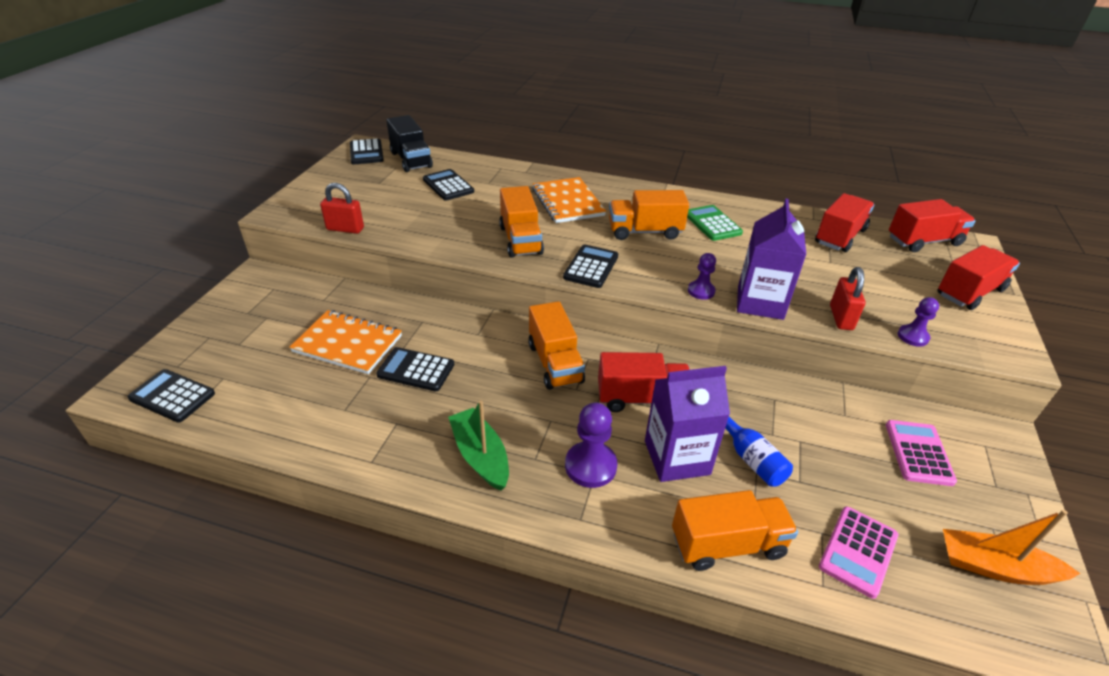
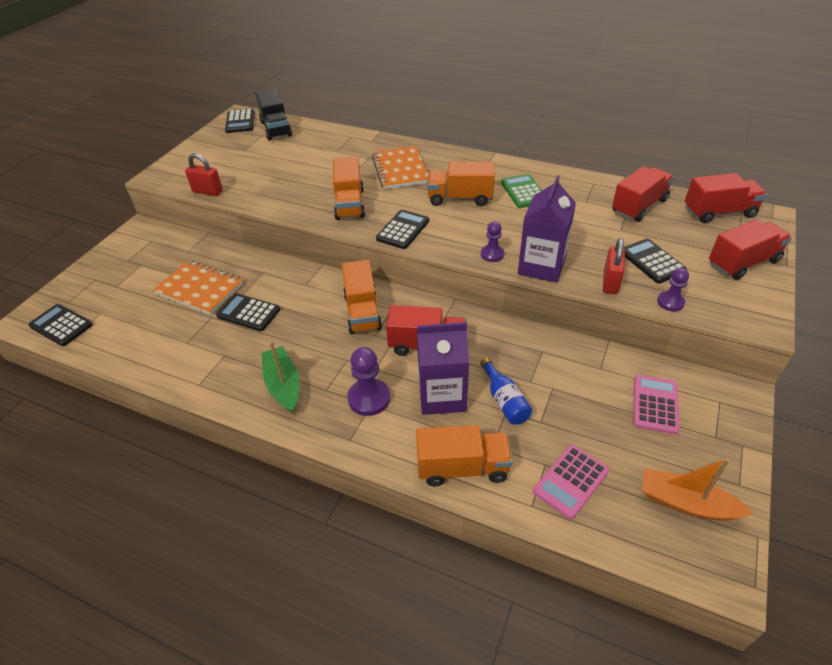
camera: 10 degrees right, 5 degrees up
(448, 186) = (301, 153): black calculator -> black calculator (652, 261)

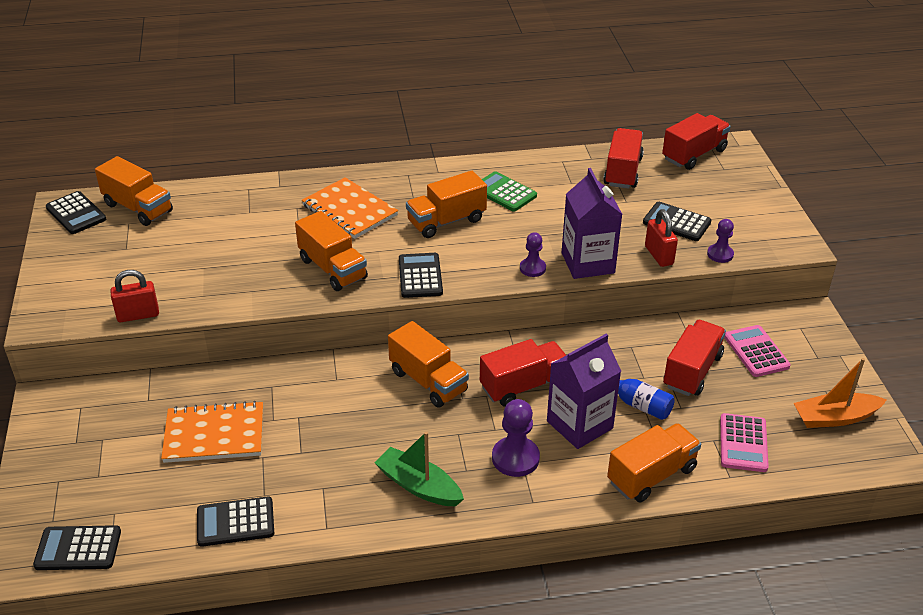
camera: 35 degrees left, 5 degrees down
(248, 313) = (303, 435): black calculator -> black calculator (235, 522)
(276, 129) = (138, 208): black truck -> orange truck
(743, 263) = (747, 197): red truck -> red truck (692, 371)

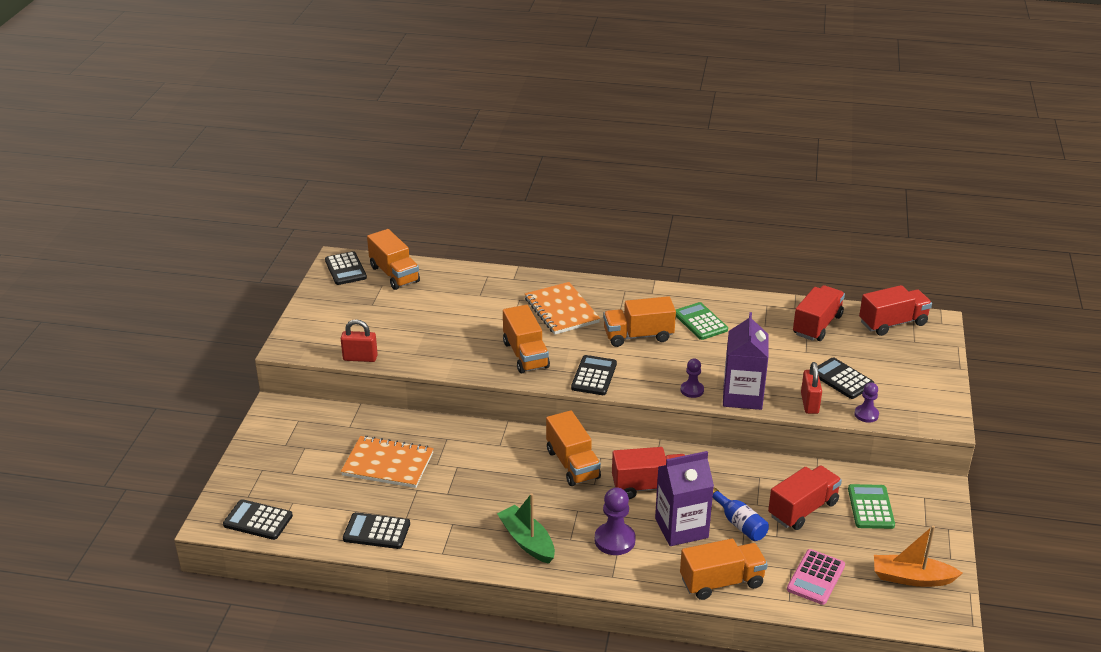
camera: 20 degrees right, 5 degrees down
(756, 352) = (870, 507): pink calculator -> green calculator

